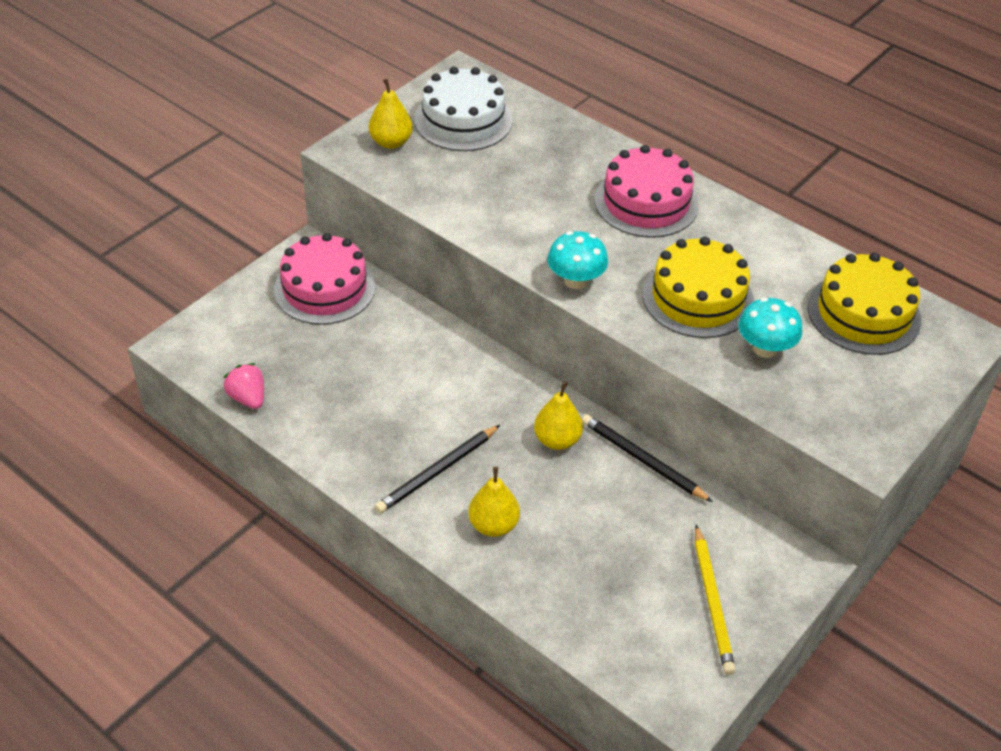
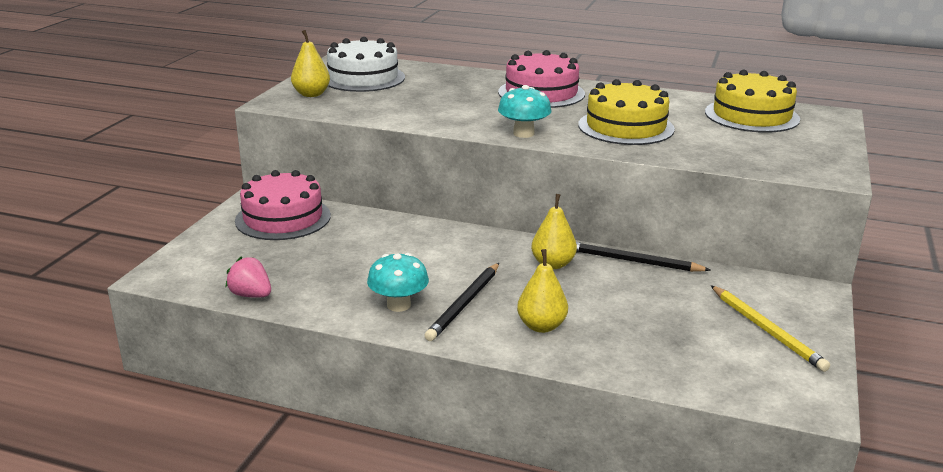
camera: 20 degrees left, 20 degrees down
(765, 348) = (701, 141): turquoise mushroom -> turquoise mushroom (398, 305)

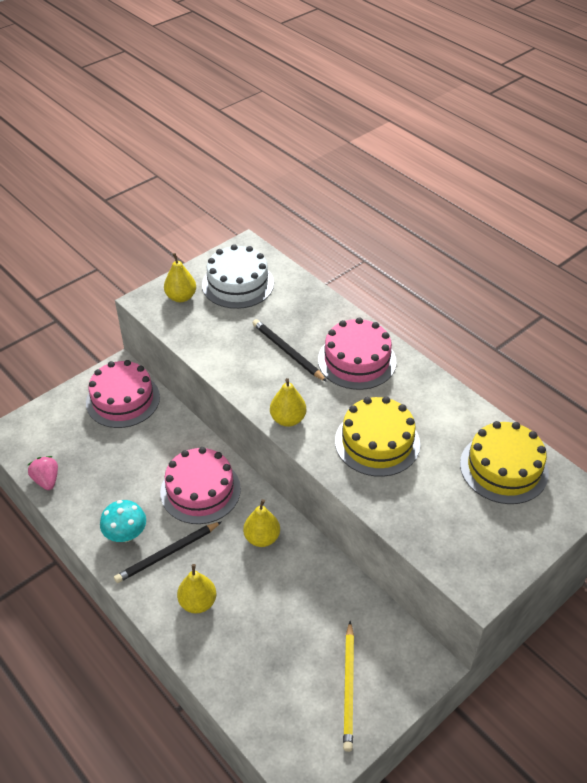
camera: 30 degrees right, 20 degrees up
(447, 253) = (200, 490): none -> pink cake
(523, 133) = (288, 419): turquoise mushroom -> yellow pear
(632, 261) = (322, 561): black pencil -> black pencil (287, 352)

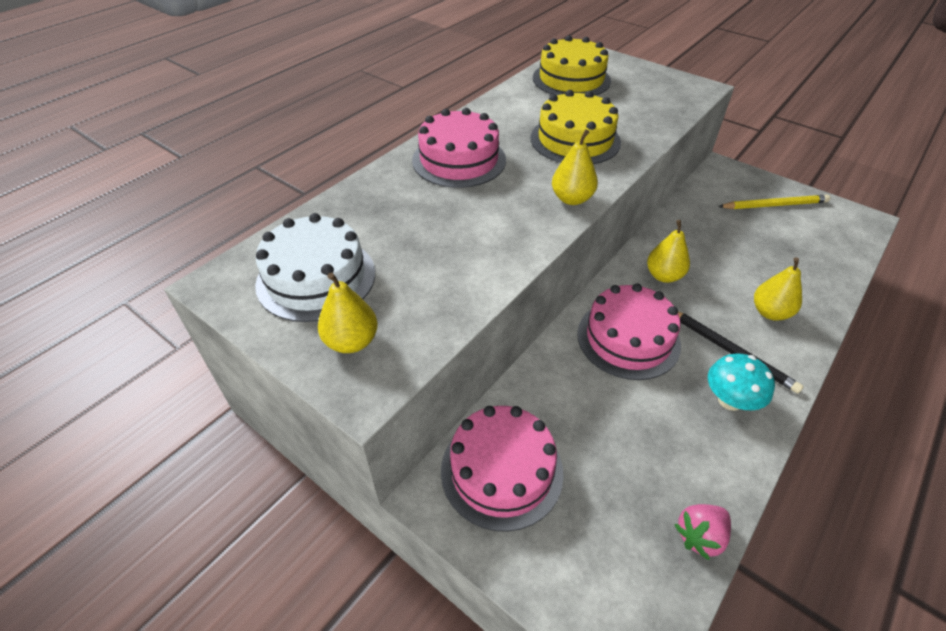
camera: 100 degrees left, 0 degrees up
(287, 352) = (457, 212): black pencil -> none

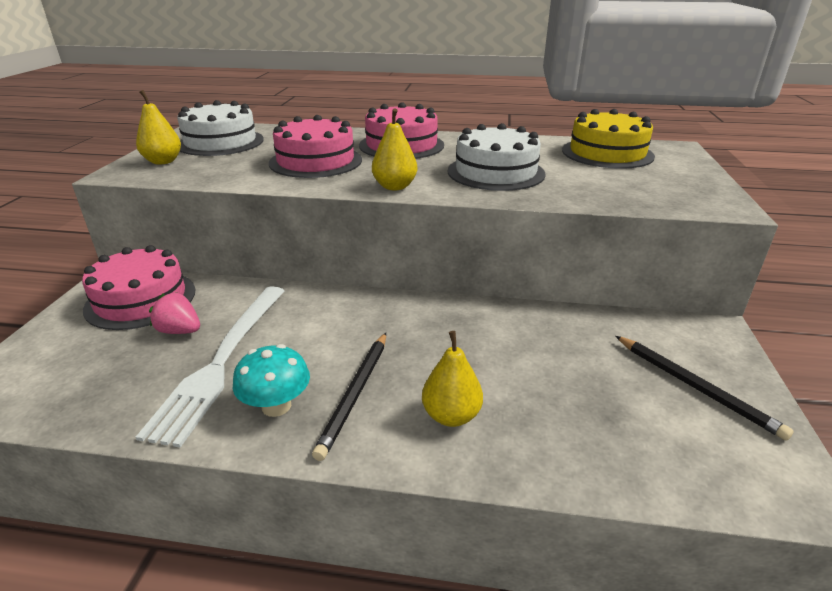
camera: 60 degrees right, 15 degrees down
(575, 140) = (495, 172): yellow cake -> white cake
(628, 338) = (327, 324): pink cake -> pink cake (315, 161)
(654, 422) = (222, 361): none -> white fork
(663, 276) = (443, 326): yellow pear -> none
(700, 536) = (88, 415): pink strawberry -> pink strawberry (180, 331)
(774, 205) = (695, 387): yellow pencil -> black pencil

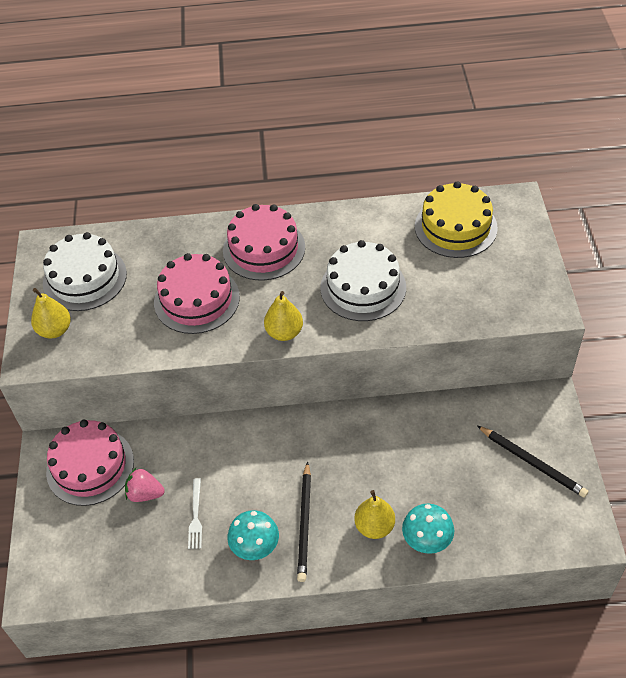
camera: 10 degrees left, 20 degrees up
(222, 361) = (195, 516): white fork -> white fork, size x0.42
(526, 447) = (427, 540): none -> turquoise mushroom

